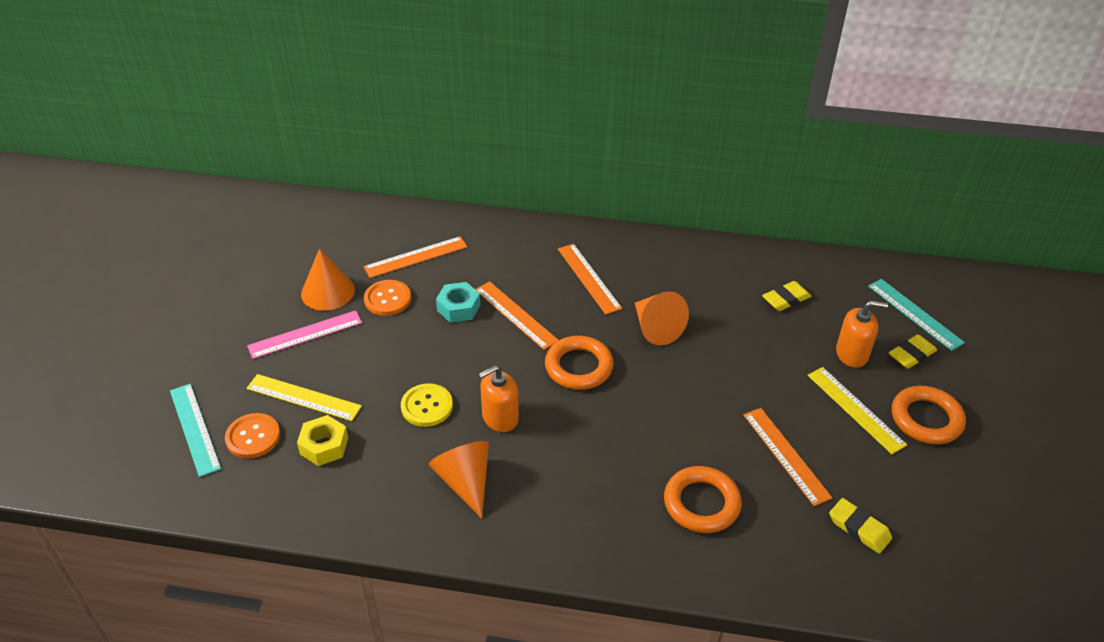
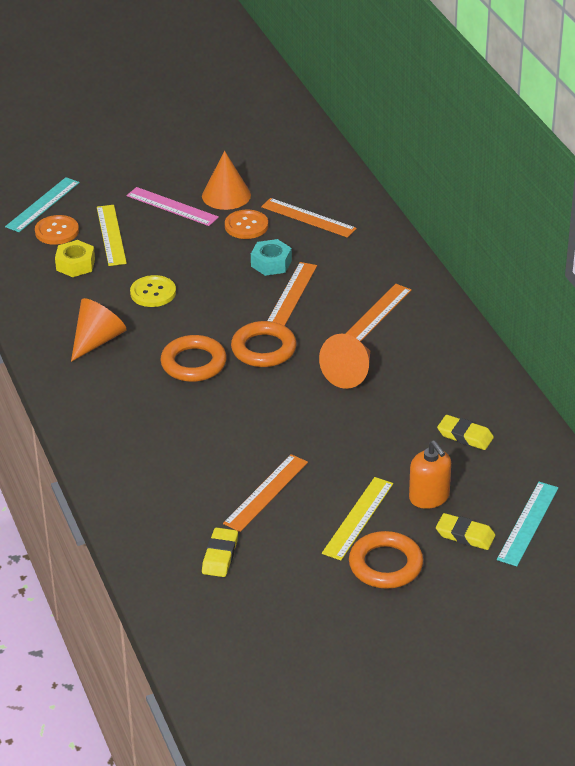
camera: 60 degrees right, 5 degrees down
(500, 417) = (173, 331): orange soap dispenser -> none
(701, 503) = (174, 463): orange ring -> orange ring (193, 363)

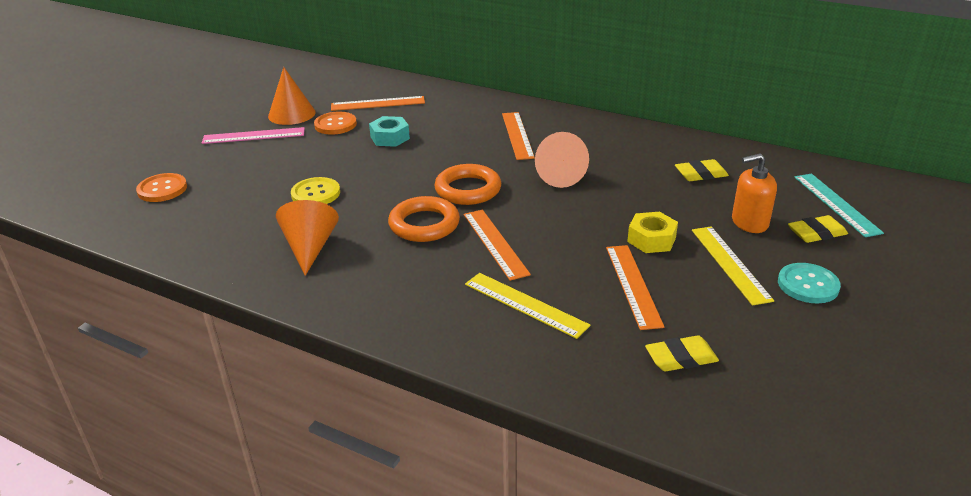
camera: 40 degrees left, 5 degrees down
(43, 204) = (124, 177): turquoise ruler -> none
(75, 264) = (212, 204): yellow nut -> yellow nut (651, 239)
(111, 235) = (221, 172): yellow ruler -> yellow ruler (525, 304)
(220, 556) = (681, 358): yellow eraser -> yellow eraser turned 75 degrees counterclockwise
(291, 294) = (435, 149): orange ruler -> orange ruler (495, 243)
(385, 565) = (808, 285): orange ring -> turquoise button
(429, 497) = (749, 222): orange soap dispenser -> orange soap dispenser turned 150 degrees clockwise

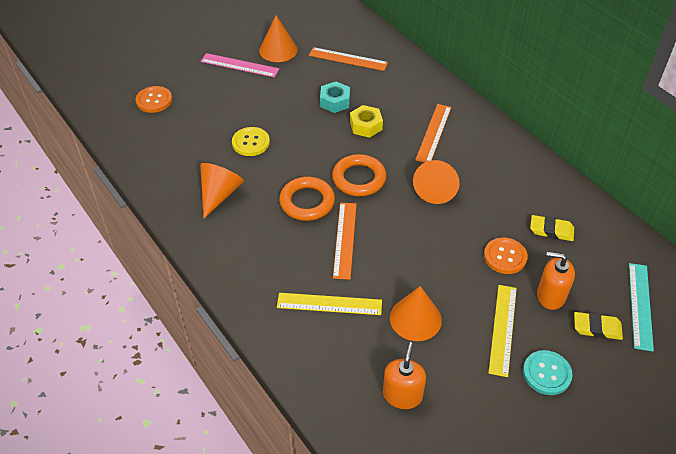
camera: 25 degrees right, 15 degrees up
(335, 125) = (303, 73): orange button -> orange button (505, 257)
(525, 304) = (329, 304): yellow ruler -> yellow ruler turned 60 degrees counterclockwise
(633, 285) = (415, 318): orange ruler -> orange cone
(651, 239) = (461, 282): yellow nut -> yellow nut (366, 126)
(681, 358) = (402, 395): yellow eraser -> orange soap dispenser

